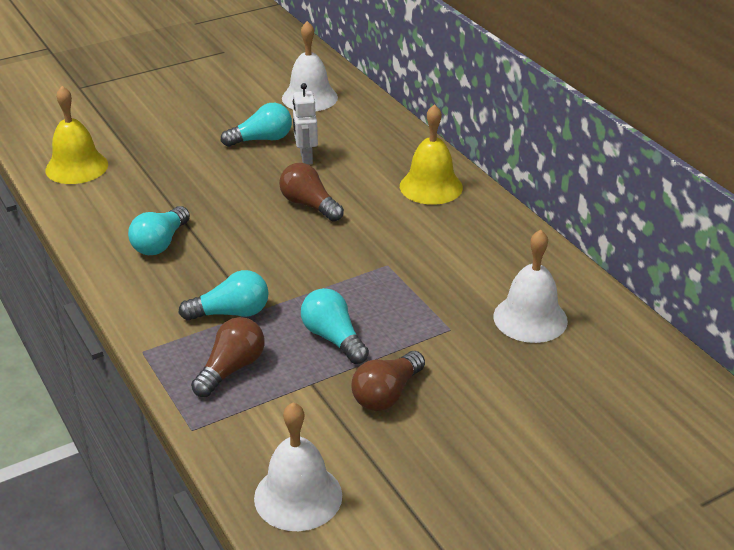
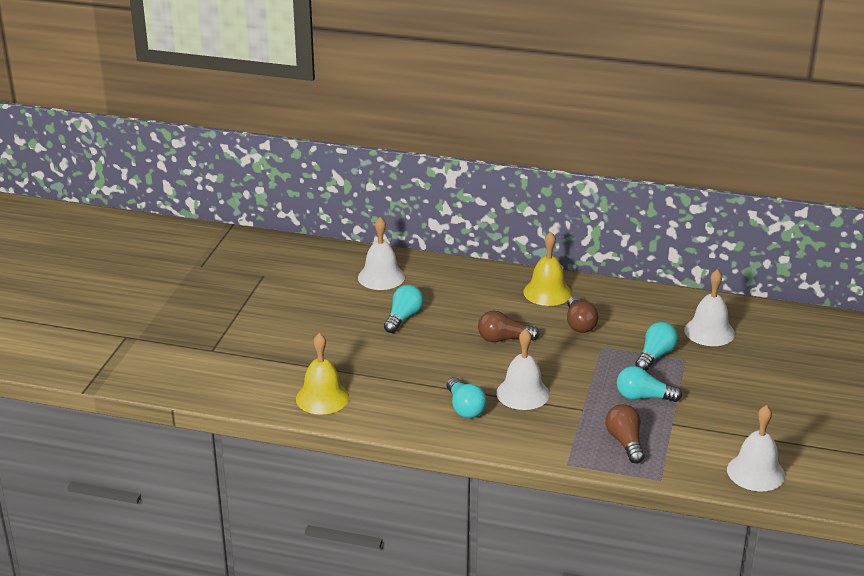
camera: 45 degrees left, 5 degrees down
(231, 262) = (522, 393): none -> white bell
(231, 313) = (573, 417): turquoise light bulb -> turquoise light bulb (655, 356)
(306, 158) = (450, 314): white robot -> none
(387, 394) = (712, 406): brown light bulb -> brown light bulb (579, 324)

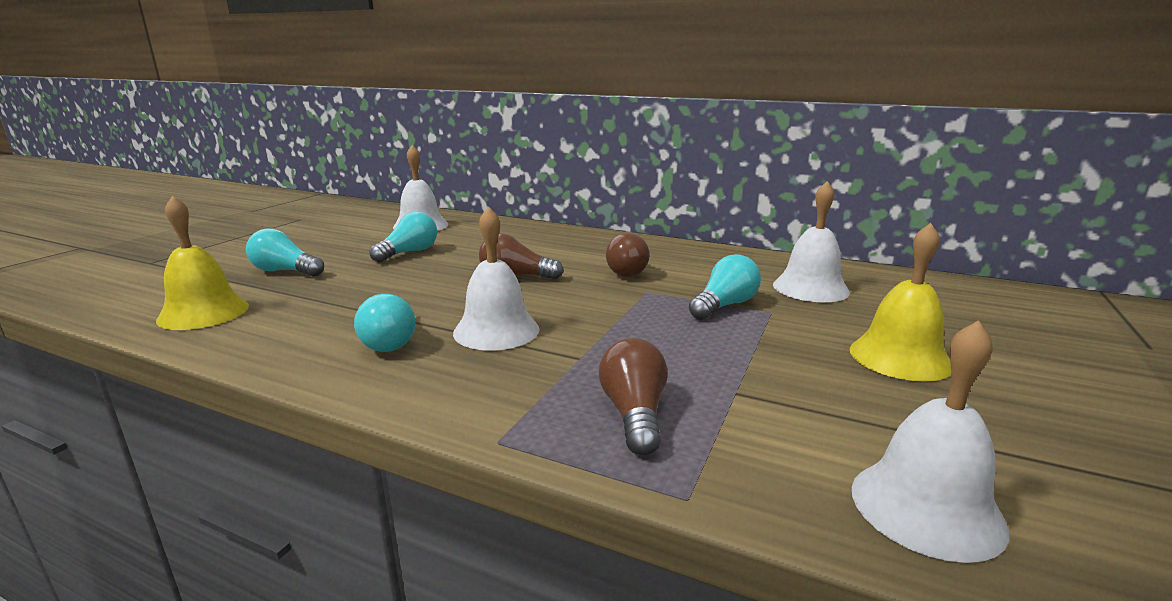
camera: 10 degrees right, 10 degrees down
(547, 292) = (600, 245): yellow bell -> yellow bell (900, 357)
(643, 397) = (691, 350): turquoise light bulb -> turquoise light bulb (285, 271)

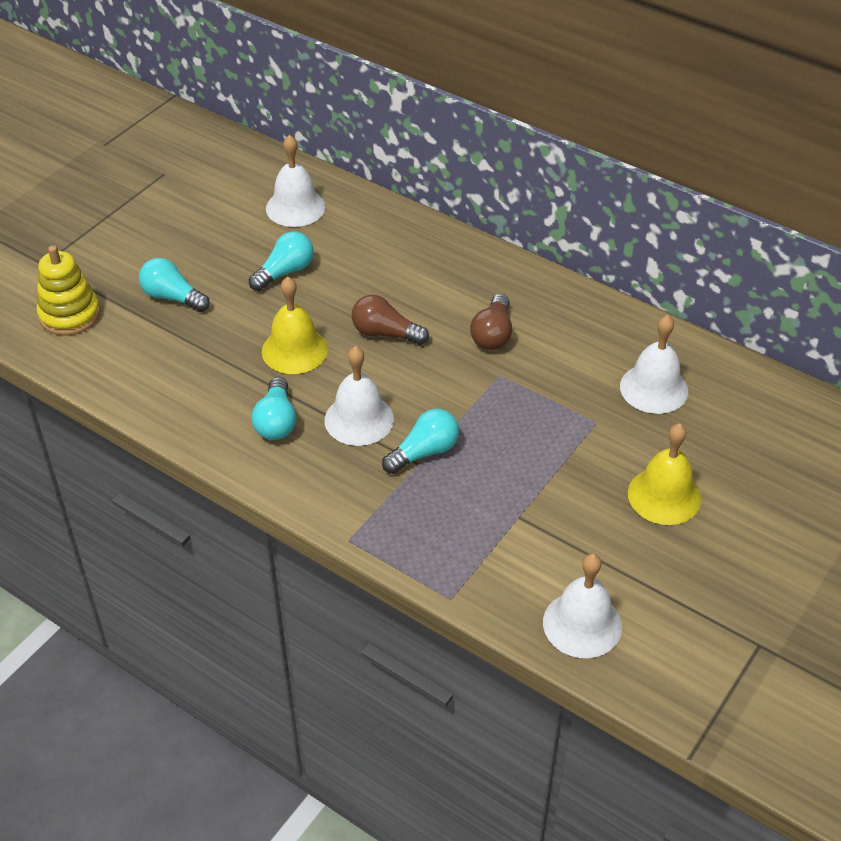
camera: 10 degrees right, 25 degrees up
(158, 288) = (70, 315): none -> yellow stacking toy
(203, 312) = (122, 362): yellow bell -> yellow bell (294, 350)
(634, 414) = (441, 528): brown light bulb -> none
(724, 305) = (560, 407): turquoise light bulb -> turquoise light bulb (424, 452)

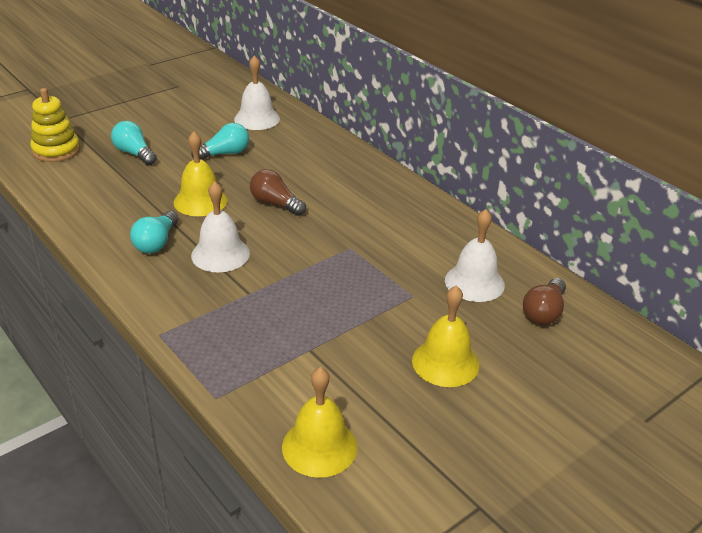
camera: 15 degrees right, 10 degrees down
(424, 452) = (258, 287): turquoise light bulb -> none
(493, 334) = (359, 220): brown light bulb -> brown light bulb (544, 312)
(582, 624) = (319, 446): white bell -> yellow bell

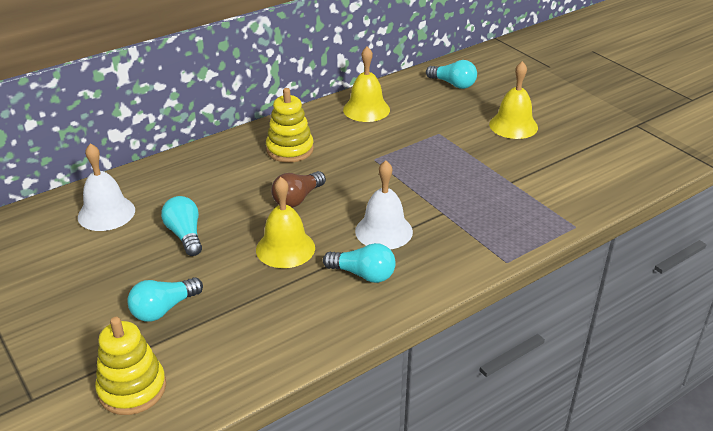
camera: 85 degrees left, 0 degrees up
(319, 446) = (609, 179): yellow bell -> yellow bell (366, 109)
(361, 196) = (290, 149): none -> yellow stacking toy
(474, 282) = (420, 106): white bell -> none
(544, 312) = (453, 84): brown light bulb -> turquoise light bulb

